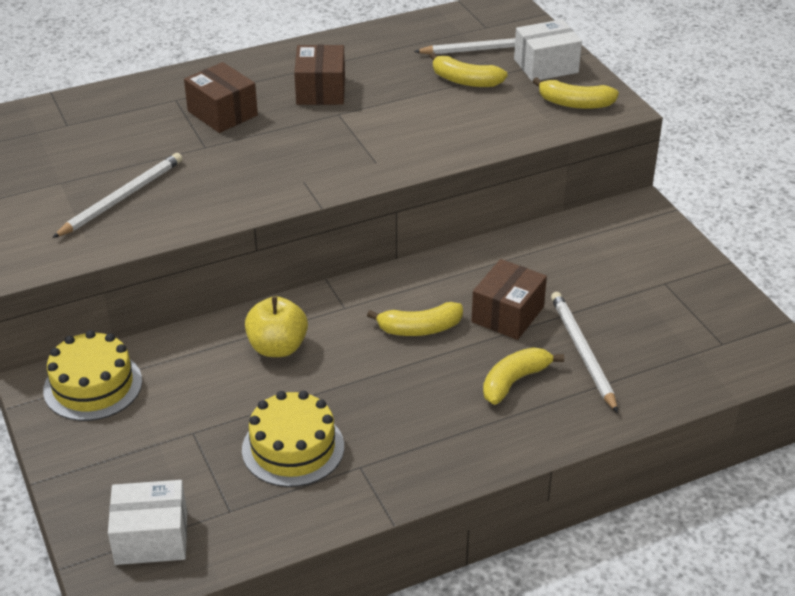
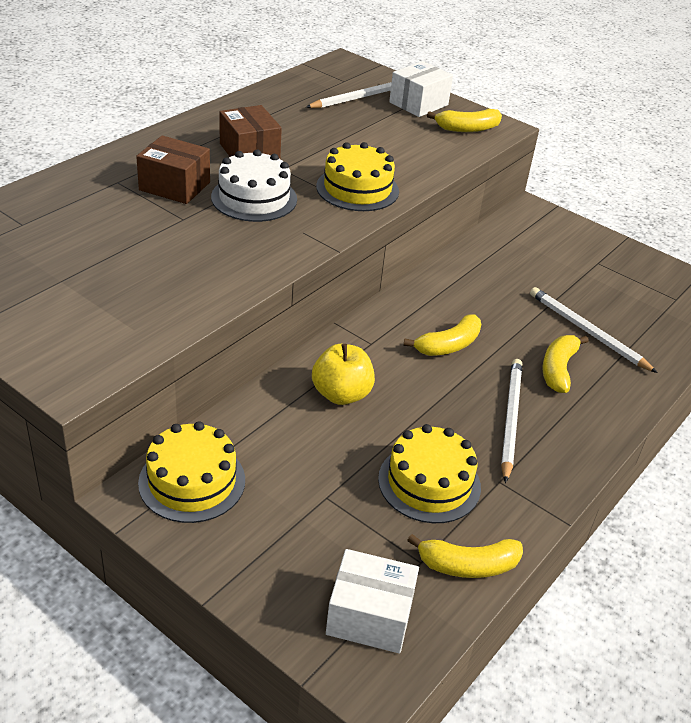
camera: 30 degrees left, 0 degrees up
(122, 198) = (140, 282): white pencil -> white pencil (510, 419)
(151, 538) = (369, 616): white box -> white box turned 45 degrees clockwise
(286, 139) = (254, 198): none -> white cake
(395, 148) = (357, 189): none -> yellow cake
(465, 81) = (366, 125): yellow banana -> yellow banana (468, 565)
(507, 314) = (507, 315): brown box -> none

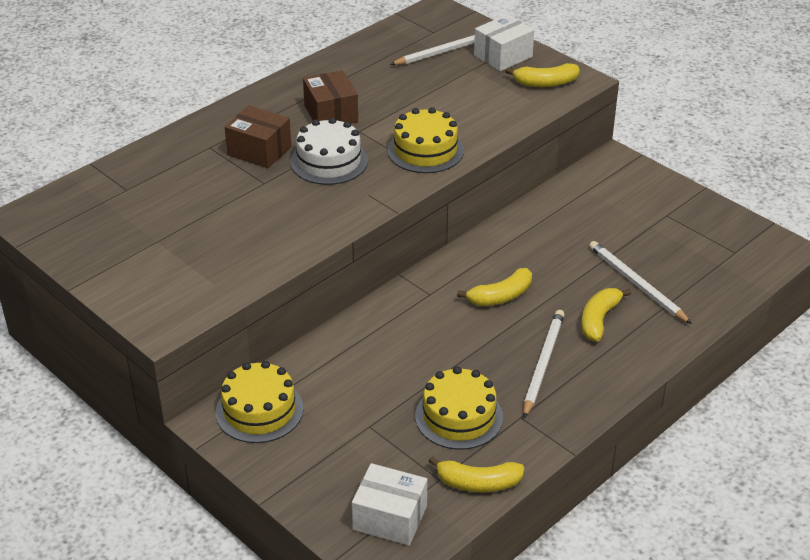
camera: 10 degrees right, 0 degrees up
(341, 394) = (395, 340): yellow apple -> none

